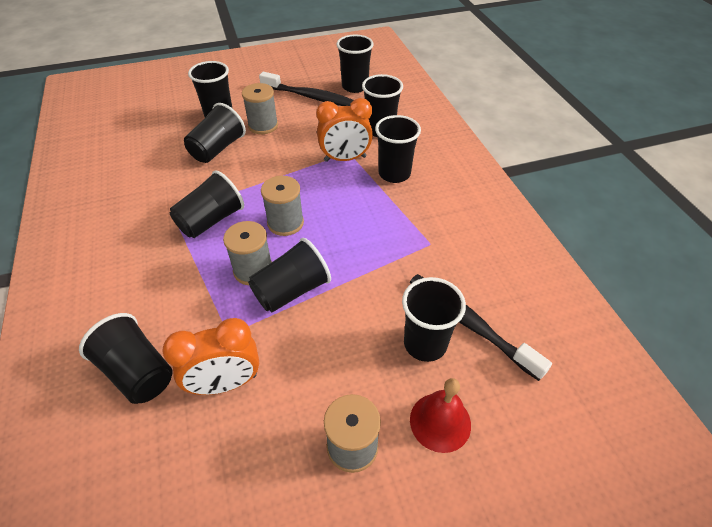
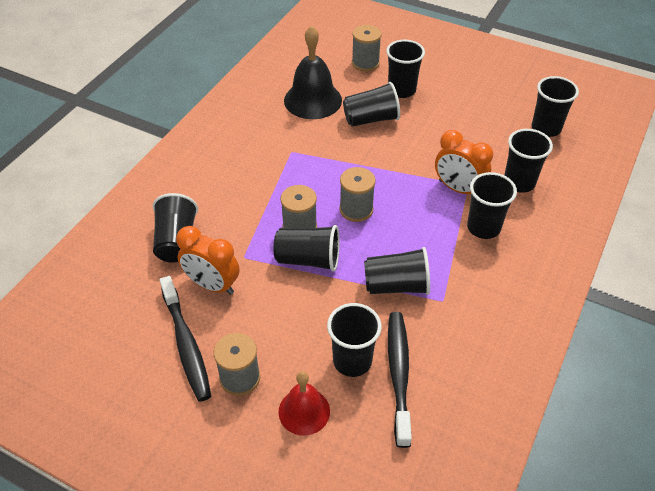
camera: 45 degrees right, 0 degrees up
(146, 162) = (313, 100): none -> black bell
(211, 220) = (310, 173): black cup -> black cup (396, 285)
(263, 125) = (425, 120): grey spool -> grey spool (365, 63)
(310, 97) = (493, 116): black toothbrush -> black toothbrush (186, 345)

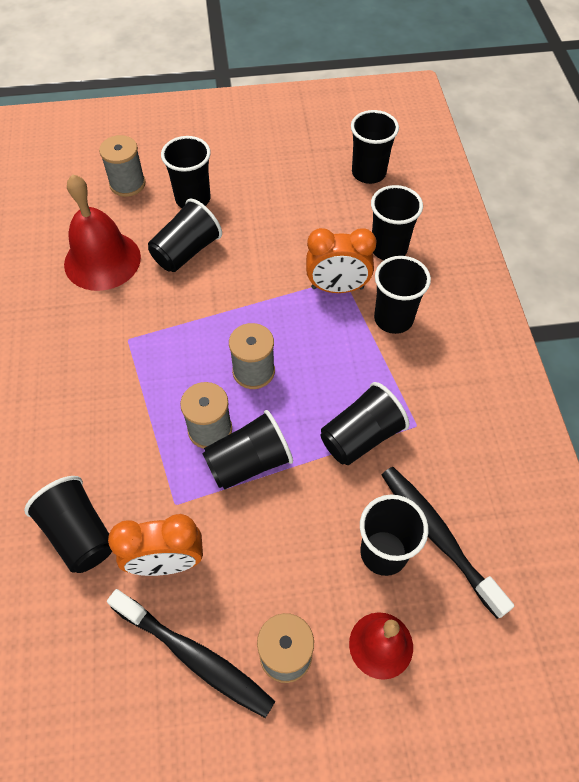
camera: 35 degrees left, 10 degrees up
(313, 100) = (102, 260): black bell -> red bell

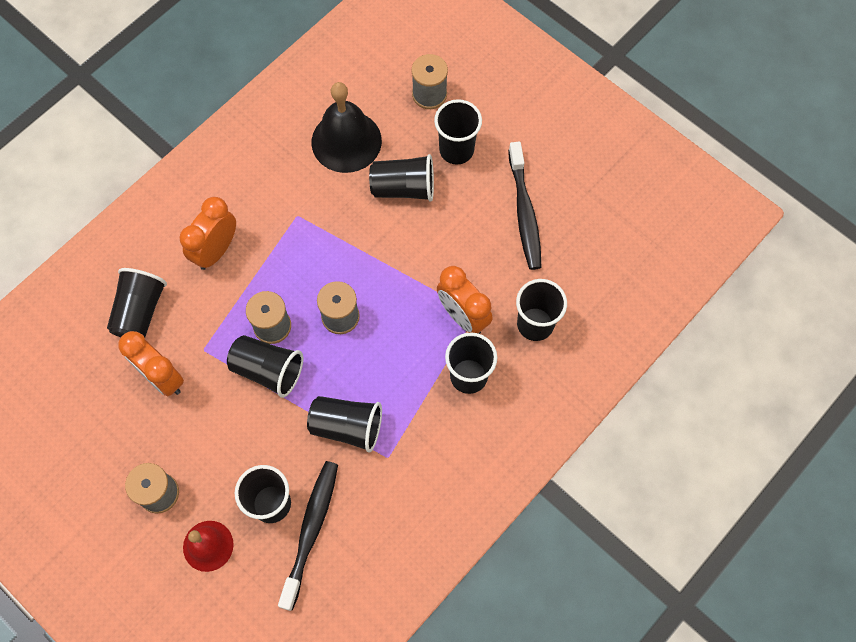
camera: 50 degrees right, 10 degrees up
(90, 423) = (216, 250): none -> orange clock
(102, 260) = (346, 141): red bell -> black bell
(195, 657) = (118, 442): black toothbrush -> black toothbrush (524, 213)
(368, 173) = (603, 251): black cup -> none

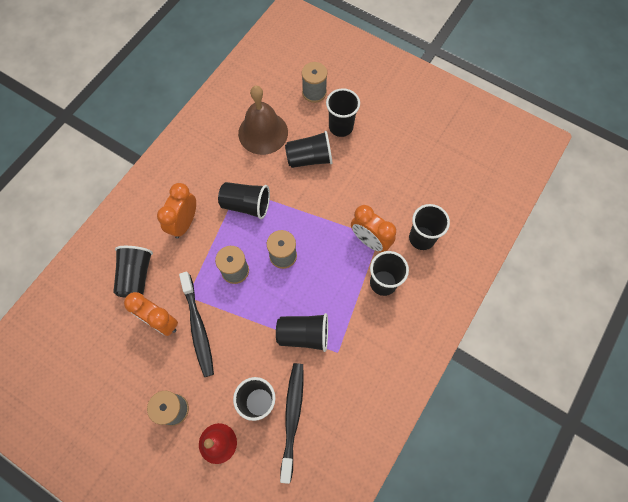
camera: 10 degrees left, 0 degrees up
(268, 370) = (238, 303): black cup -> black cup (246, 205)
(346, 141) = (263, 132): black bell -> brown bell
(524, 213) = (397, 162): black toothbrush -> black toothbrush (198, 328)

